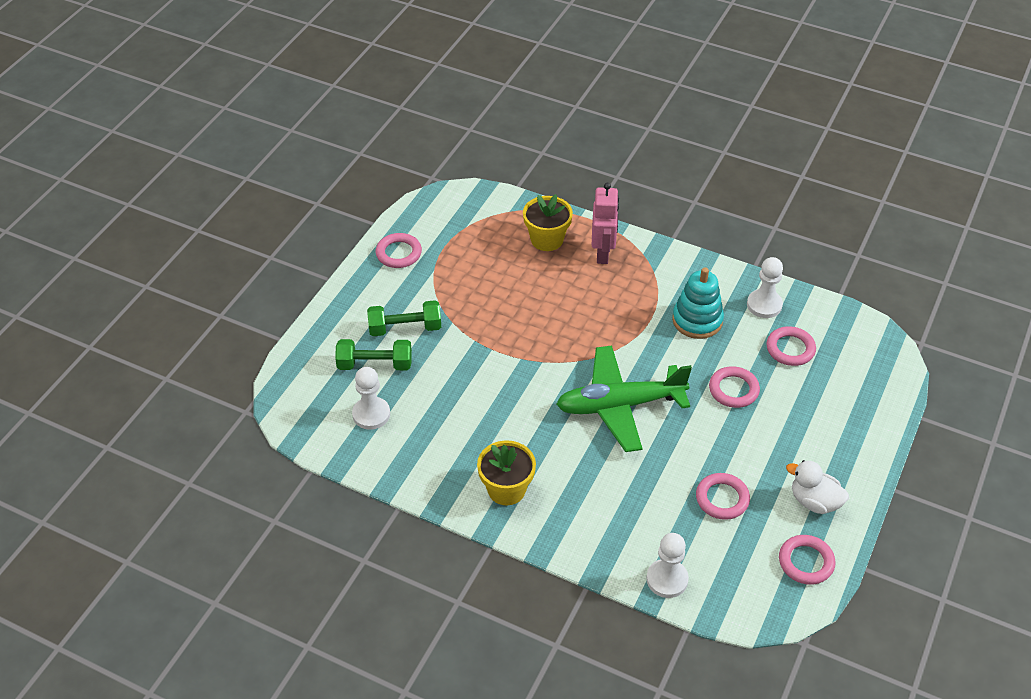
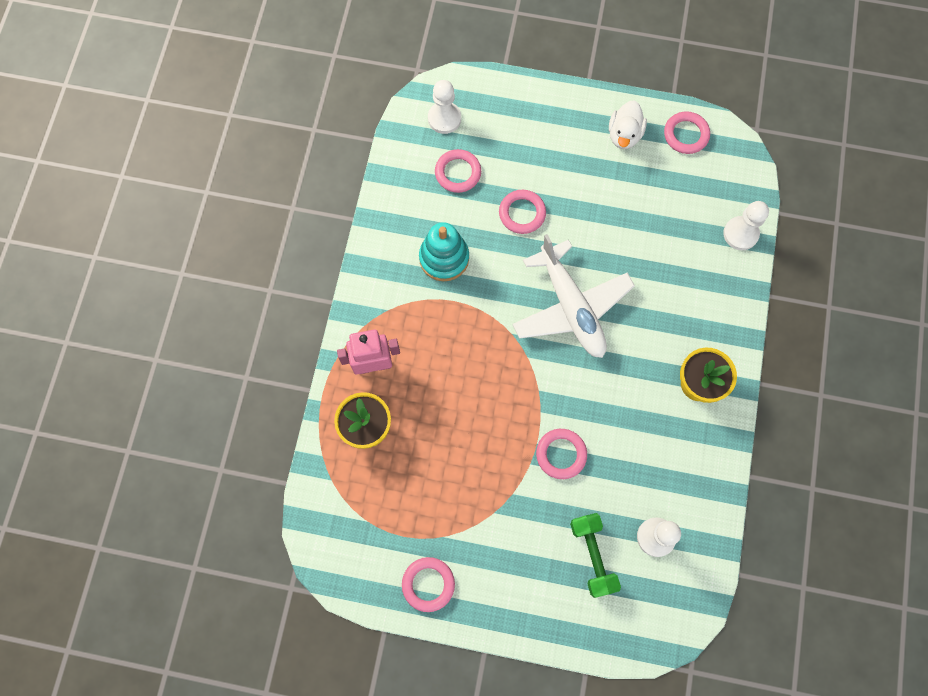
camera: 105 degrees left, 25 degrees up
(405, 328) = (535, 540): green dumbbell -> none
(620, 405) = (571, 307): green plane -> white plane
(722, 499) = (646, 205): pink ring -> pink ring (561, 454)
(764, 305) = (407, 202): white pawn -> white pawn (444, 118)

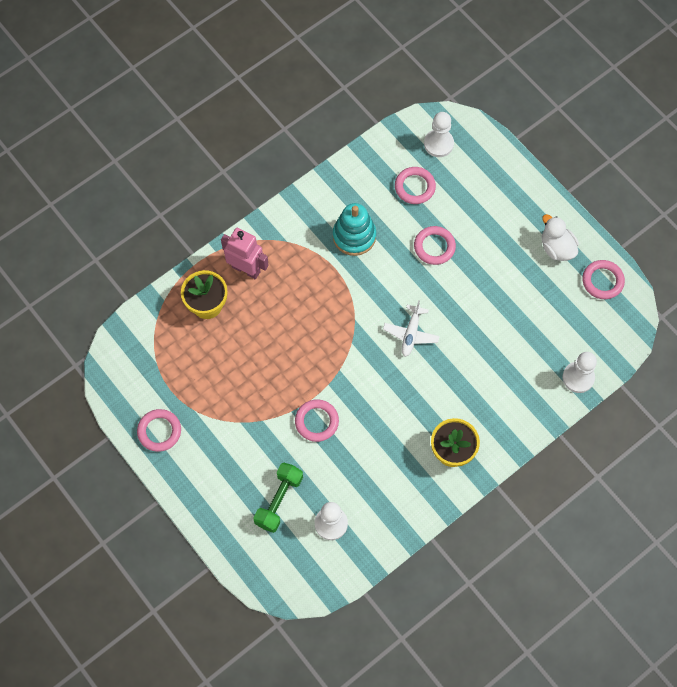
camera: 40 degrees right, 5 degrees down
(571, 307) = (411, 334): white plane -> white plane, size x0.50
(624, 135) = (556, 248): white duck -> white duck turned 90 degrees clockwise

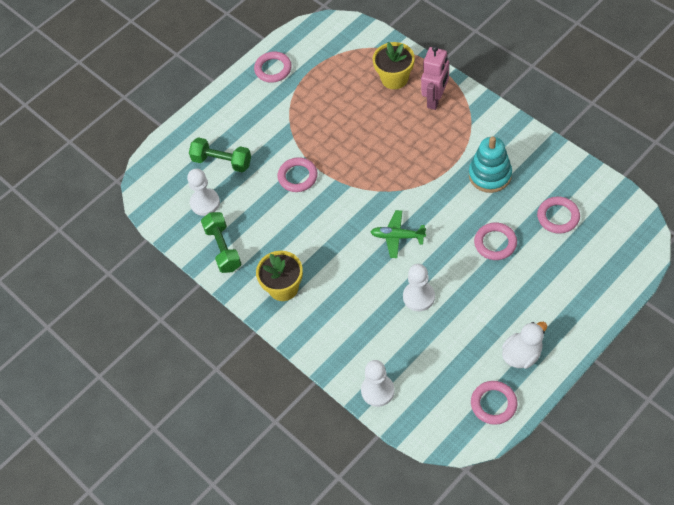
camera: 90 degrees right, 10 degrees down
(394, 509) = (223, 248): none -> green dumbbell
(411, 334) = (397, 237): white plane -> green plane
(438, 144) = (614, 230): white pawn -> white pawn (418, 297)

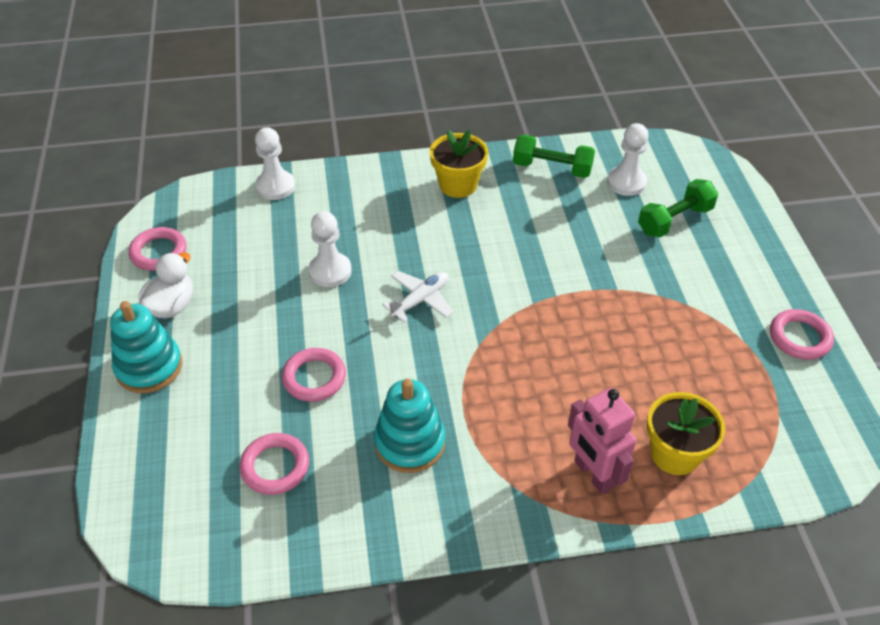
camera: 120 degrees right, 10 degrees down
(297, 177) = (591, 267): pink ring -> none
(397, 237) = (420, 300): green plane -> white plane
(522, 355) = (171, 306): white duck -> white duck turned 150 degrees counterclockwise
(568, 325) = (149, 367): none -> turquoise stacking toy

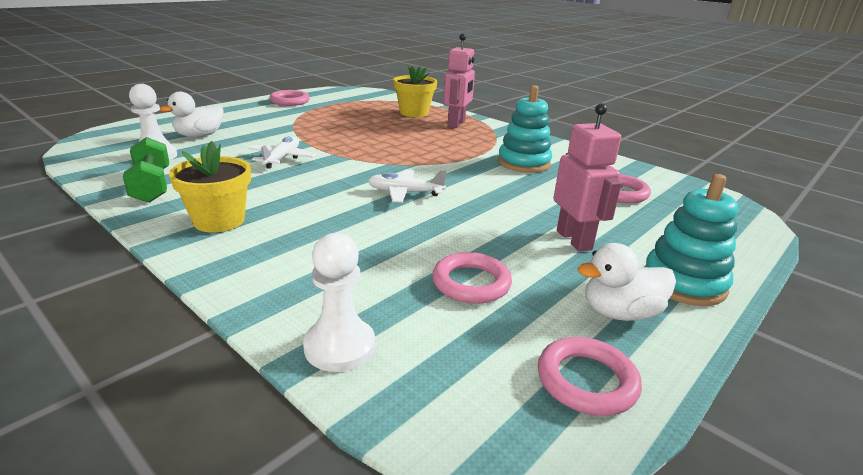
camera: 130 degrees left, 20 degrees down
(250, 353) = (574, 240): none -> pink robot
(314, 378) = (541, 205): pink ring -> pink ring (471, 283)
(330, 271) = (432, 241): white pawn -> none
(565, 255) = (282, 158): none -> white plane
(675, 220) = (199, 136): green dumbbell -> white duck

